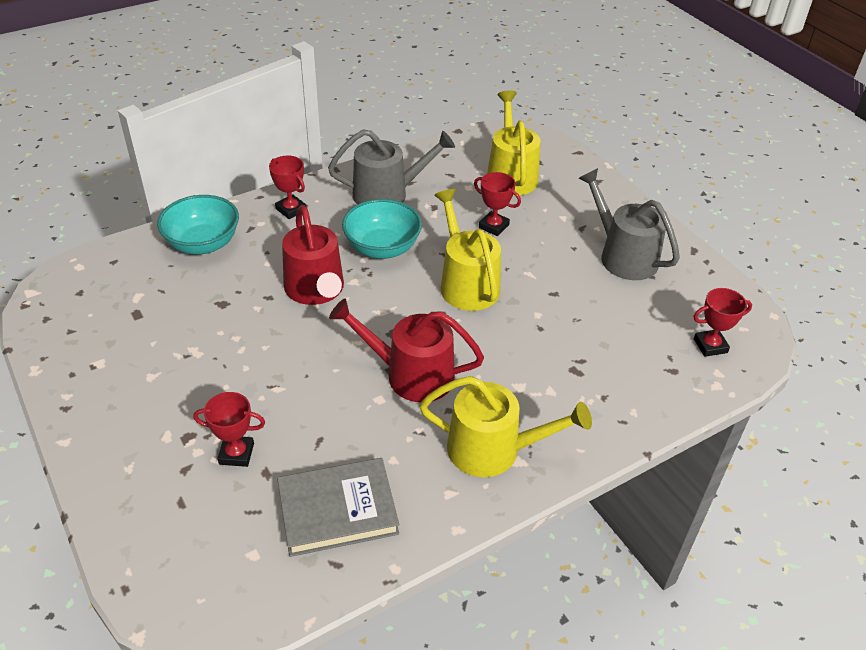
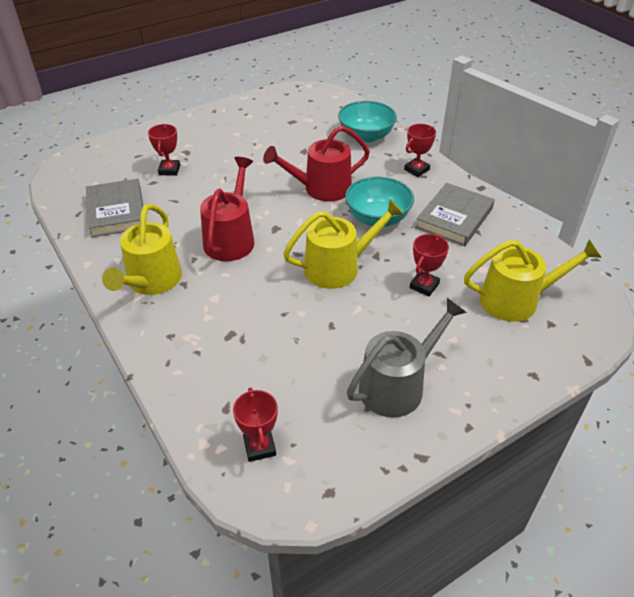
camera: 90 degrees right, 0 degrees up
(387, 194) = (454, 218): grey watering can -> grey book

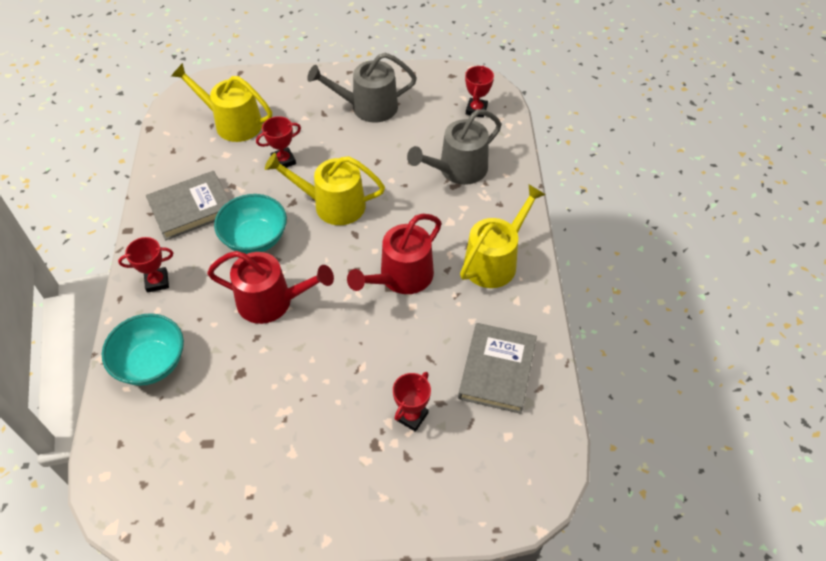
camera: 150 degrees left, 10 degrees up
(236, 353) = (458, 169): none -> grey watering can

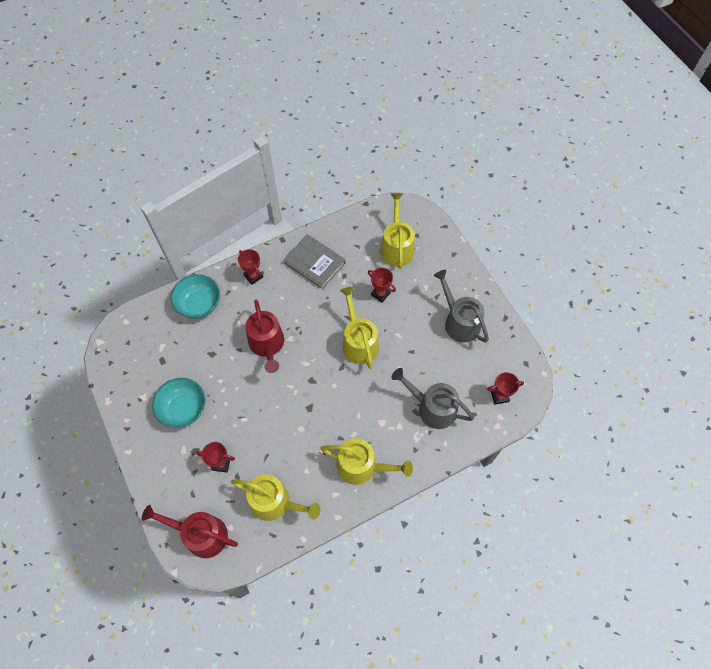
camera: 65 degrees right, 10 degrees up
(255, 239) = (309, 311): turquoise bowl -> turquoise bowl (183, 409)
(401, 277) = (320, 412): red watering can -> red watering can (201, 534)
(497, 370) = (275, 502): grey book -> yellow watering can

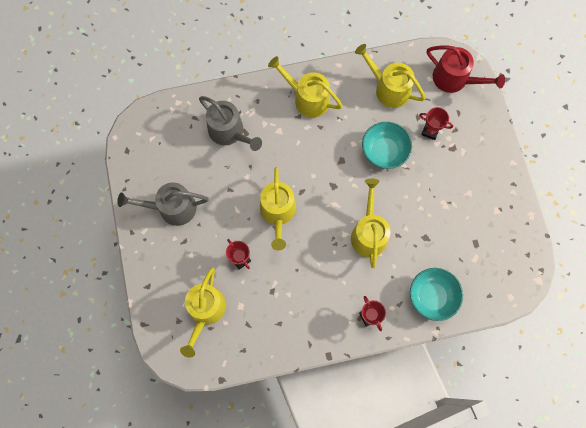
camera: 165 degrees left, 10 degrees up
(183, 409) = (459, 189): turquoise bowl -> turquoise bowl (384, 151)
(267, 344) = (369, 233): red watering can -> yellow watering can
(315, 263) = (299, 315): grey book -> none
(459, 321) = (172, 208): grey watering can -> grey watering can turned 105 degrees clockwise
(499, 396) = (164, 127): red trophy -> none

